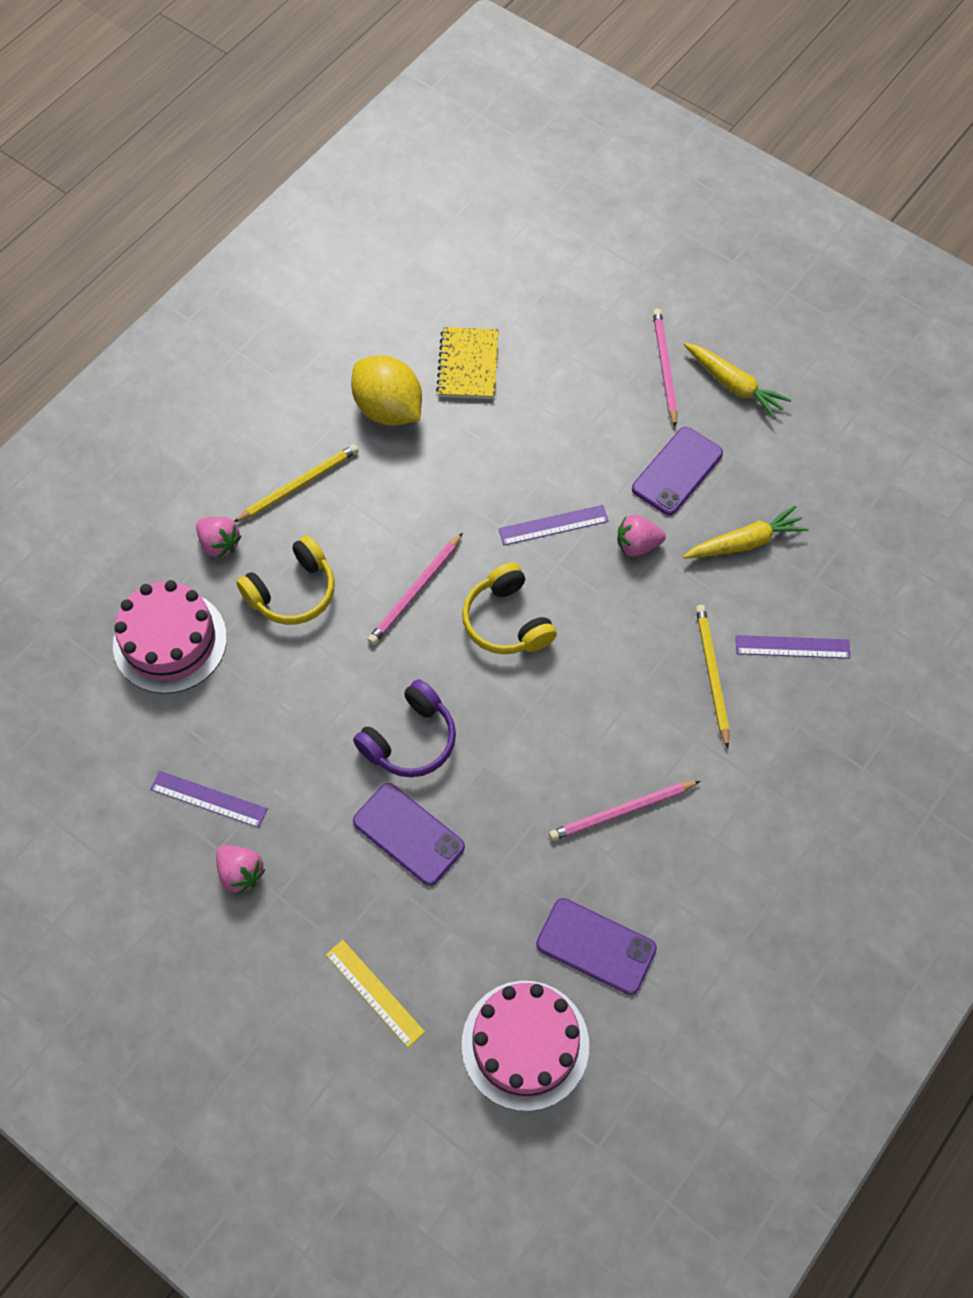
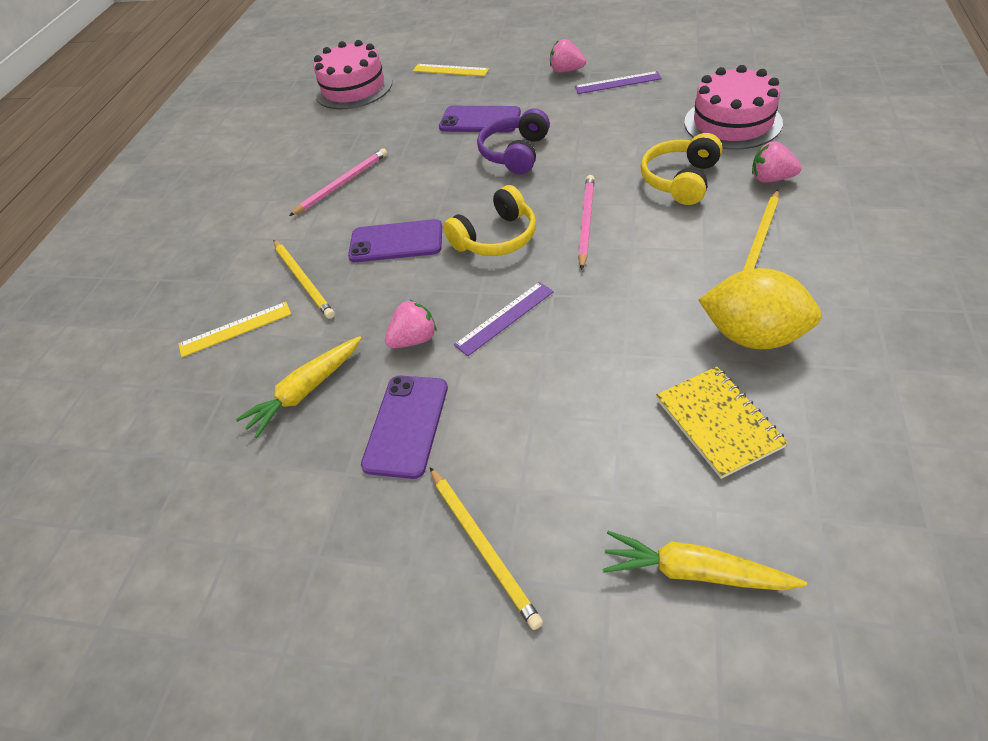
camera: 160 degrees right, 15 degrees down
(507, 621) = (496, 238): yellow headphones -> yellow headphones turned 105 degrees clockwise
(596, 946) = (330, 130): purple phone -> purple phone (396, 242)
(664, 367) = (483, 546): pink pencil -> yellow pencil
(734, 385) = (379, 568): yellow carrot -> yellow carrot (694, 572)
(792, 647) = (235, 329): purple ruler -> yellow ruler

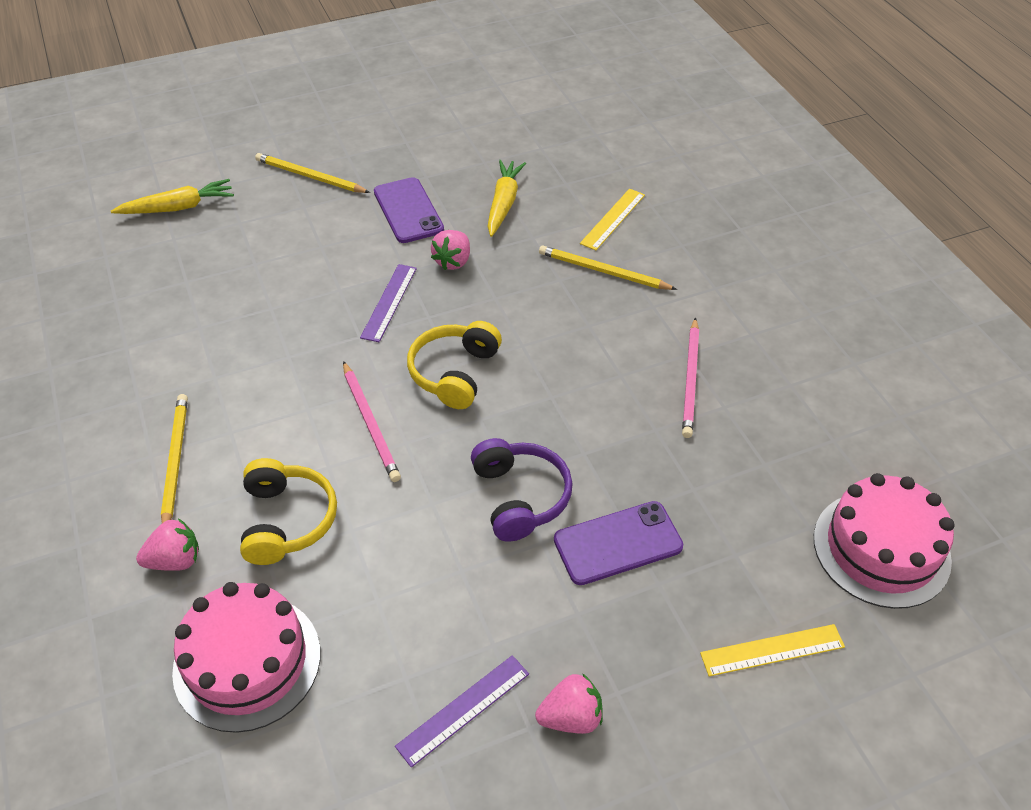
camera: 140 degrees right, 0 degrees up
(396, 242) = (554, 335): purple phone -> none
(718, 423) = (181, 285): yellow notebook -> none
(752, 335) = (166, 358): yellow lemon -> none

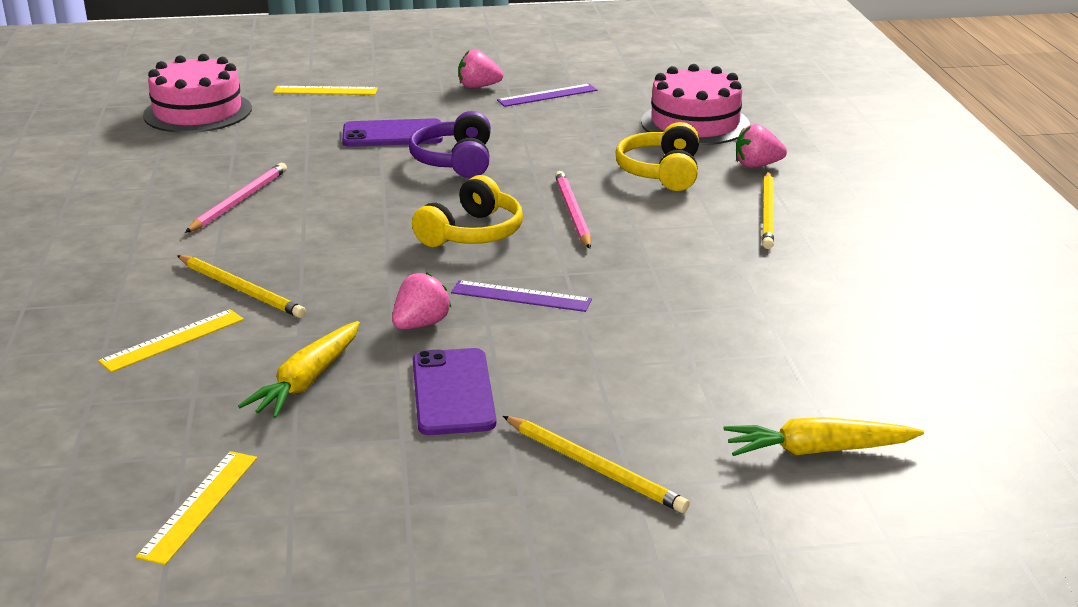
camera: 165 degrees left, 20 degrees down
(389, 302) = (521, 296): purple ruler -> purple ruler turned 75 degrees clockwise
(511, 125) = (200, 506): none -> yellow ruler

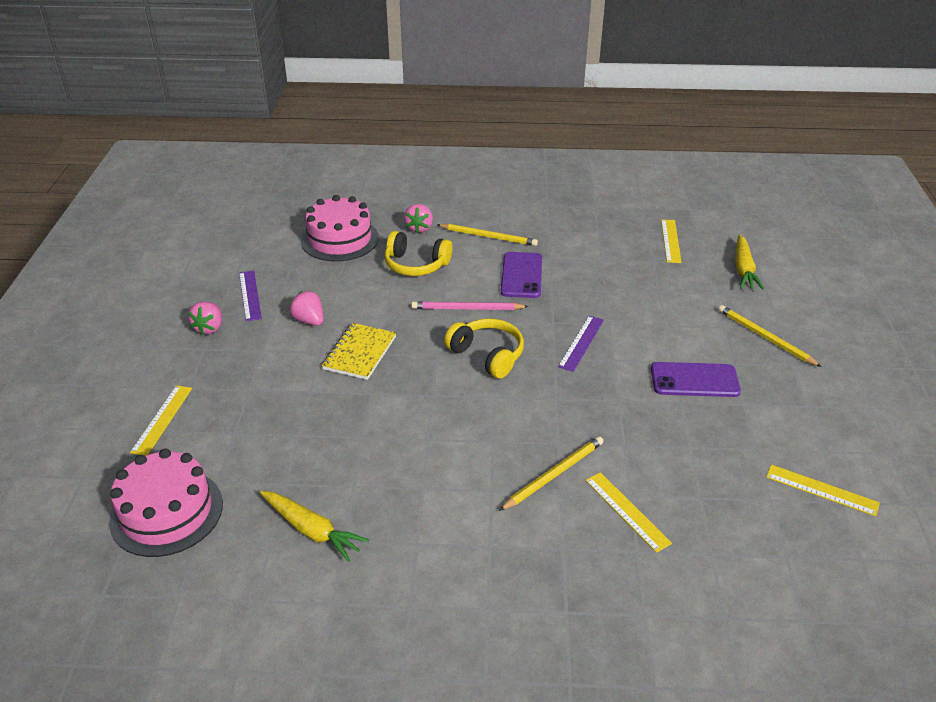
camera: 80 degrees left, 10 degrees up
(239, 201) = (394, 477): pink pencil -> none
(307, 381) = (683, 441): yellow carrot -> yellow carrot (312, 530)
(392, 134) = (290, 382): purple phone -> purple phone (521, 275)
(420, 324) = (613, 388): pink strawberry -> pink strawberry (309, 321)
(455, 161) = (360, 353): purple headphones -> yellow notebook
(594, 467) = (765, 337): yellow pencil -> yellow pencil turned 90 degrees counterclockwise
(869, 370) = (671, 241): none -> yellow ruler

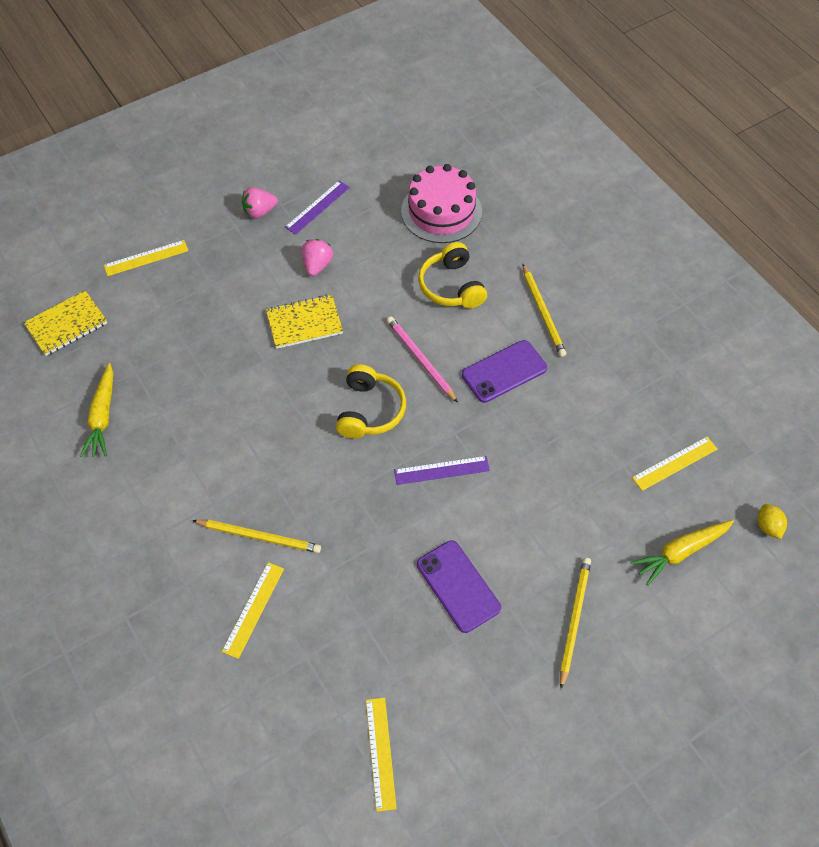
camera: 55 degrees right, 20 degrees up
(167, 512) = (66, 324): pink cake -> yellow notebook
(419, 228) = (509, 254): pink strawberry -> none
(750, 229) = (768, 526): none -> yellow lemon

